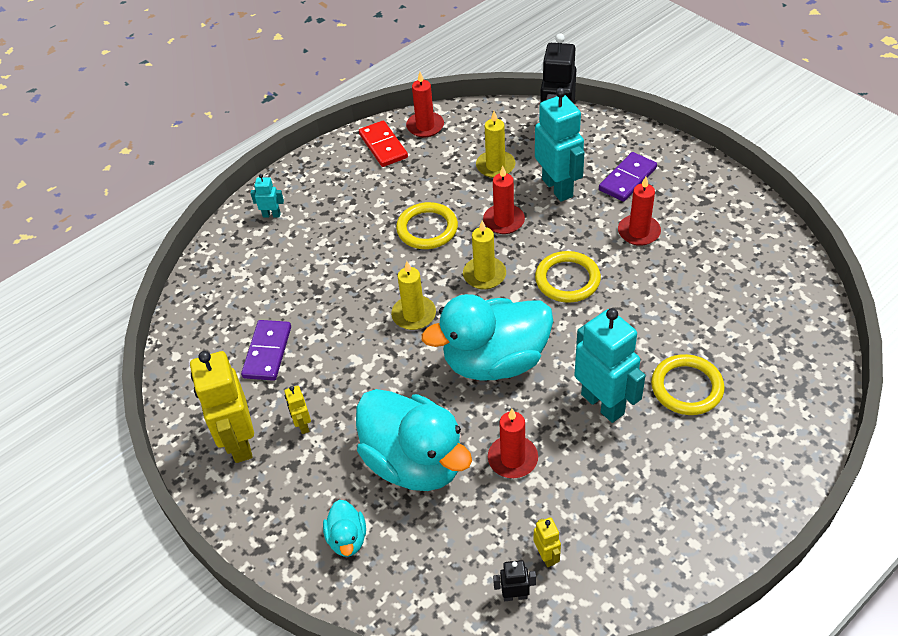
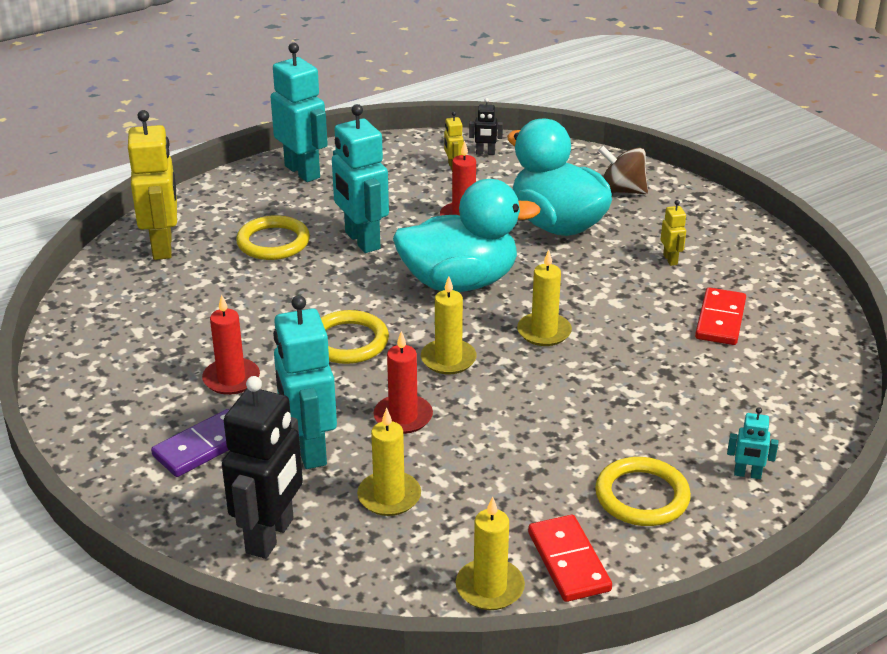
camera: 175 degrees left, 15 degrees down
(239, 443) = (735, 255): yellow robot -> yellow robot (163, 247)
(267, 352) = (720, 320): purple domino -> red domino
(347, 539) = (621, 190): turquoise duck -> brown spinning top
(425, 126) = (490, 587): red candle -> yellow candle
(427, 229) = (513, 422): yellow ring -> yellow ring (642, 496)
(716, 515) = (303, 172): none -> turquoise robot

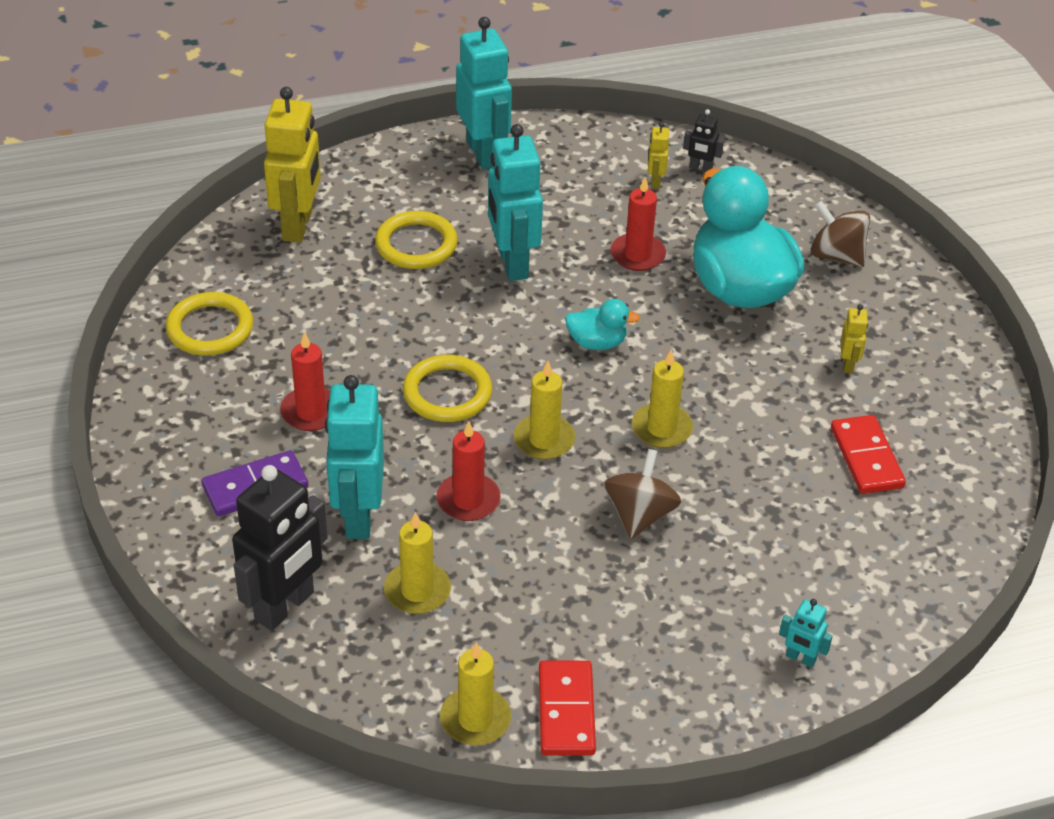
camera: 15 degrees right, 10 degrees up
(459, 282) = (597, 343): turquoise duck -> turquoise duck, size x0.45
(557, 397) = (639, 515): none -> brown spinning top
(642, 496) = (675, 656): yellow ring -> yellow ring (210, 328)
(720, 320) = (866, 458): red domino -> red domino turned 45 degrees counterclockwise

